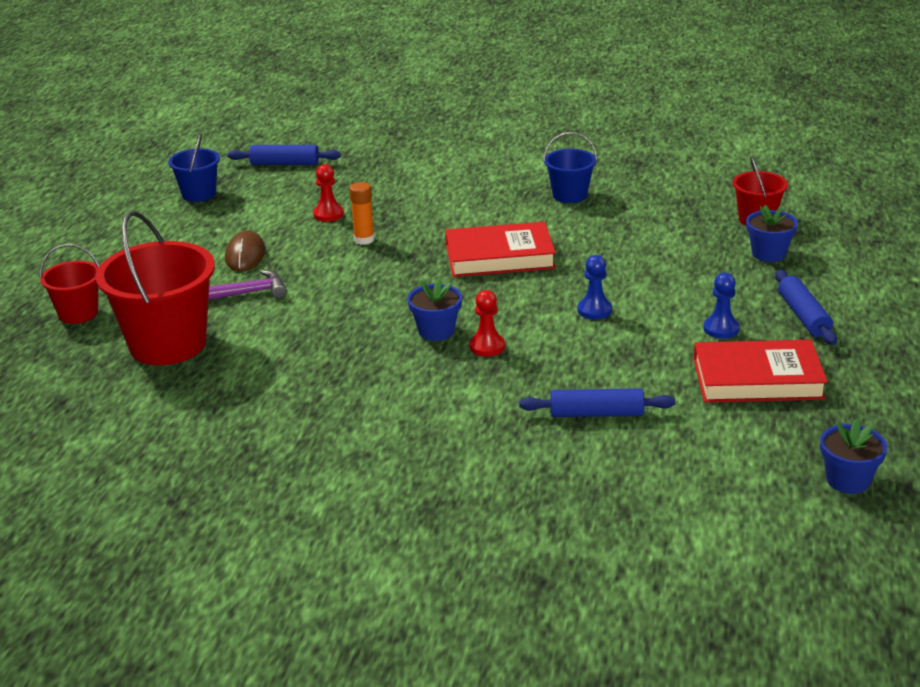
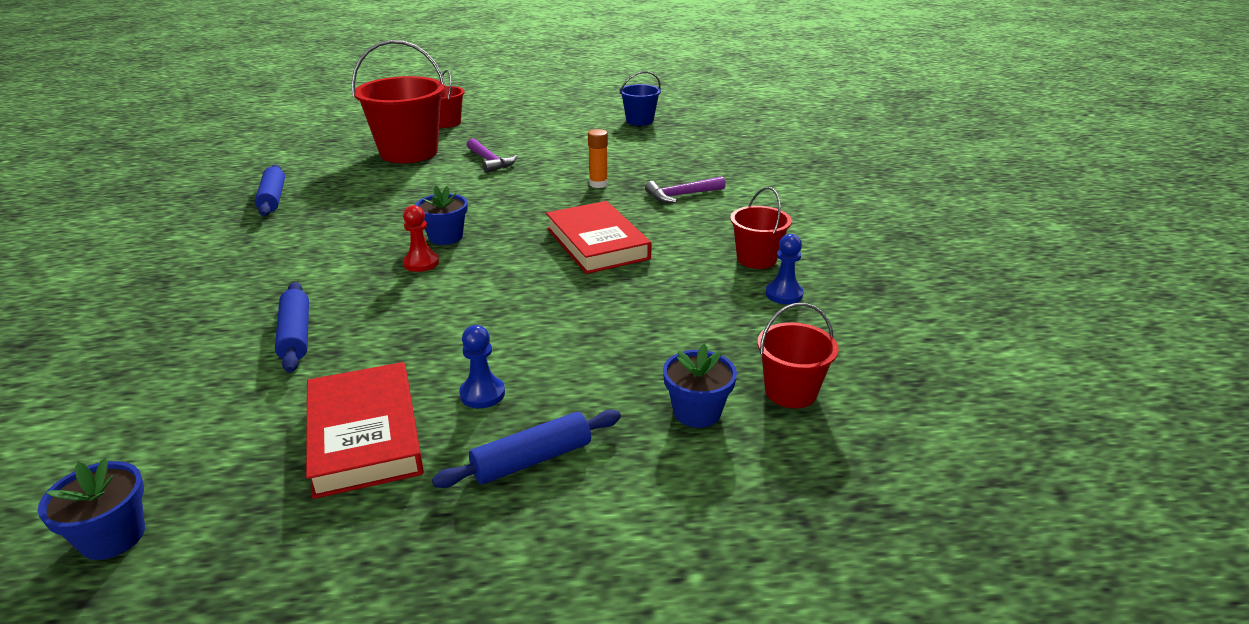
camera: 70 degrees right, 0 degrees up
(245, 255) = (549, 151): brown mouse -> none
(285, 164) = (714, 136): blue rolling pin -> blue rolling pin (273, 198)
(328, 214) = (635, 165): red pawn -> none
(423, 204) = (681, 195): none -> purple hammer
(569, 195) = (756, 259): blue bucket -> red bucket
(594, 310) = (505, 307): blue pawn -> blue pawn (784, 294)

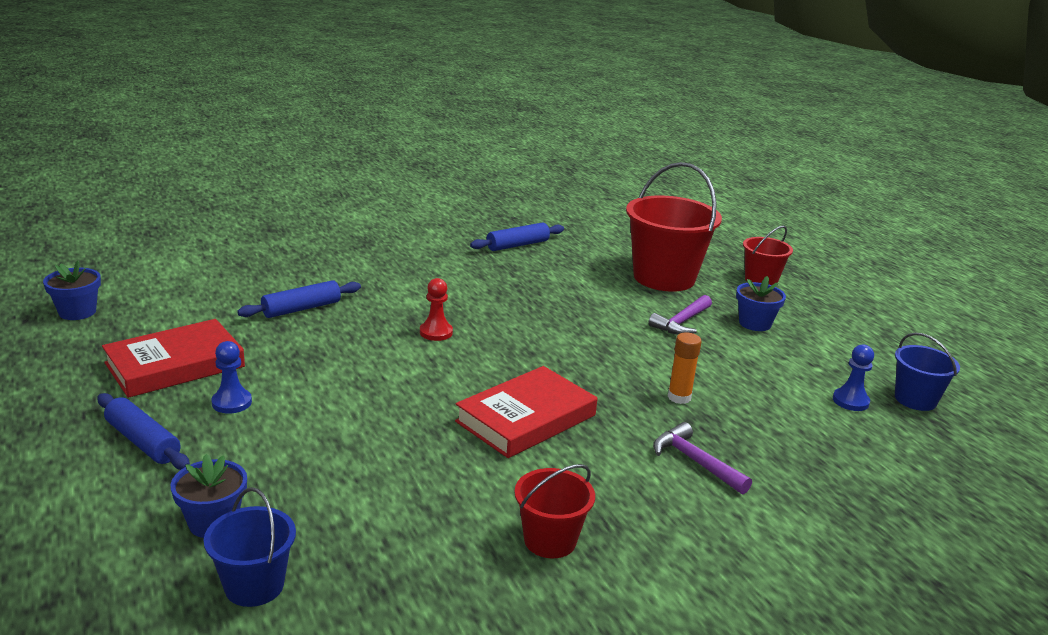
camera: 70 degrees right, 5 degrees down
(445, 237) = (492, 333): blue flower pot -> blue flower pot (755, 323)
(784, 294) = (467, 569): blue pawn -> blue pawn (850, 401)
(790, 392) = (254, 585): red bucket -> blue bucket

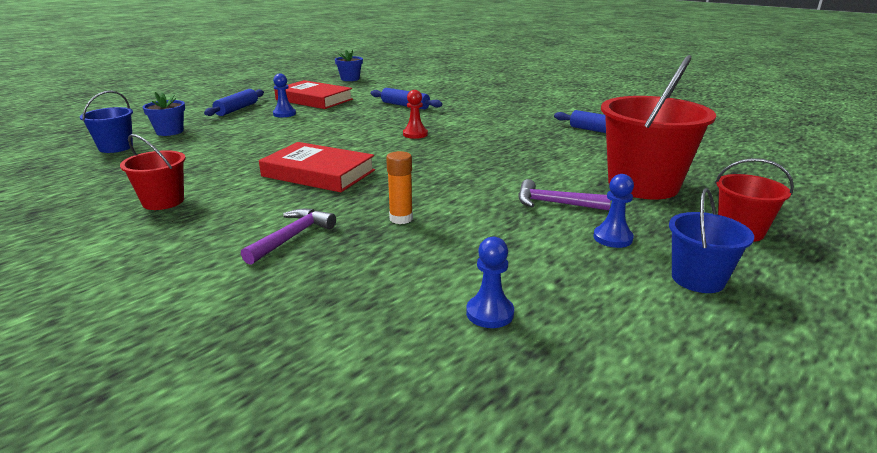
camera: 70 degrees right, 0 degrees up
(755, 323) = (612, 238): blue flower pot -> blue pawn
(915, 399) = (552, 369): blue bucket -> blue bucket (697, 279)

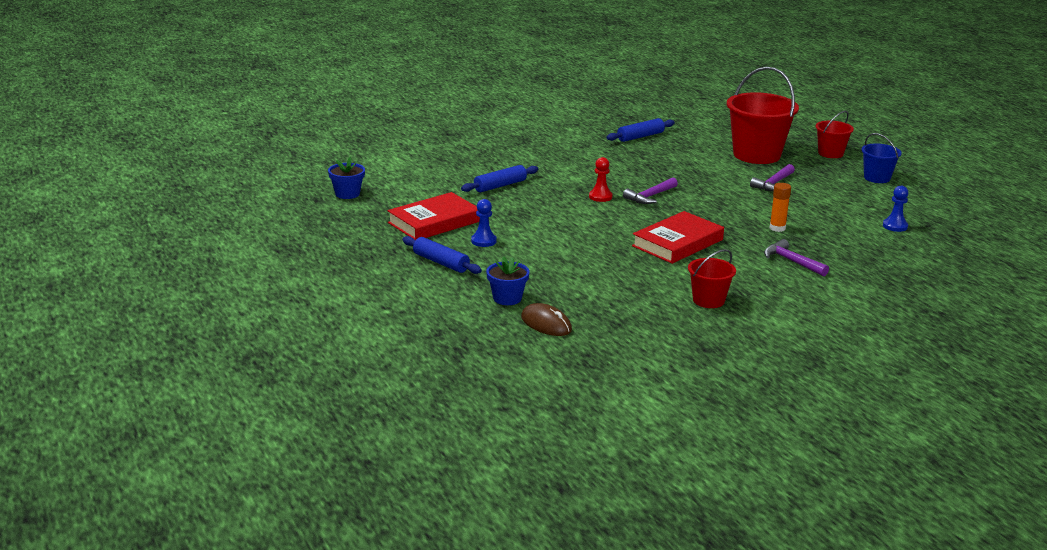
camera: 70 degrees left, 0 degrees up
(116, 147) = (546, 324): blue bucket -> brown mouse
(437, 151) = (650, 196): none -> purple hammer
(612, 238) = (827, 182): blue pawn -> none

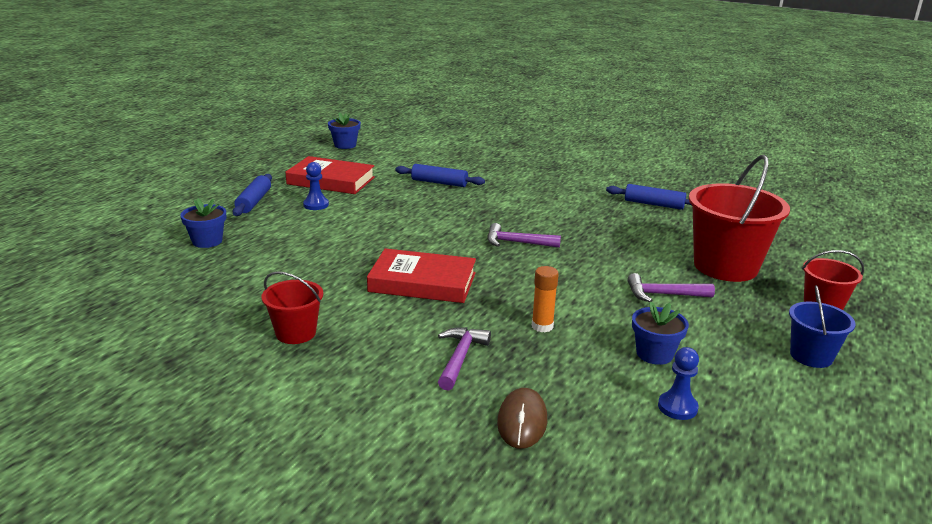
camera: 55 degrees right, 0 degrees up
(546, 324) = (167, 269): brown mouse -> brown mouse (522, 421)
(600, 197) = (480, 223): red pawn -> none
(838, 211) = (654, 354): none -> blue flower pot

